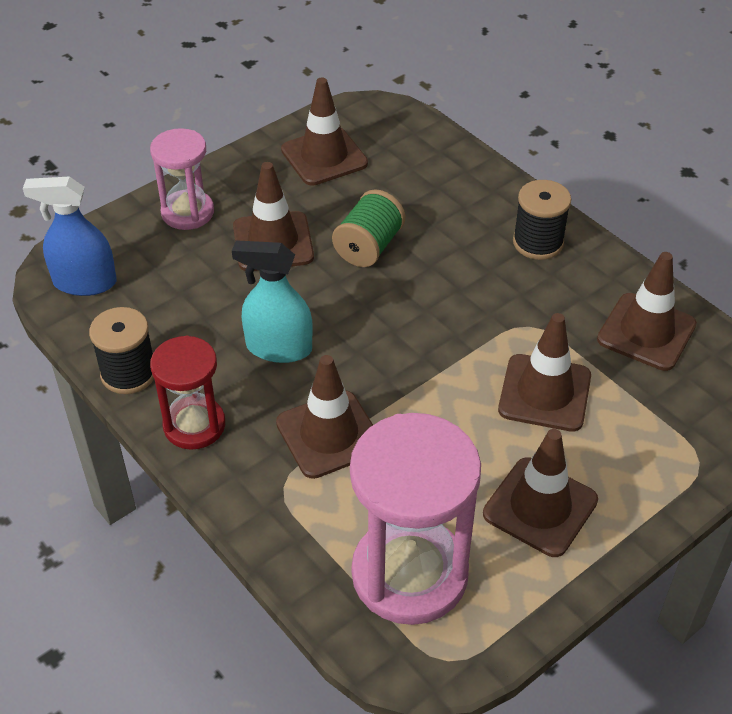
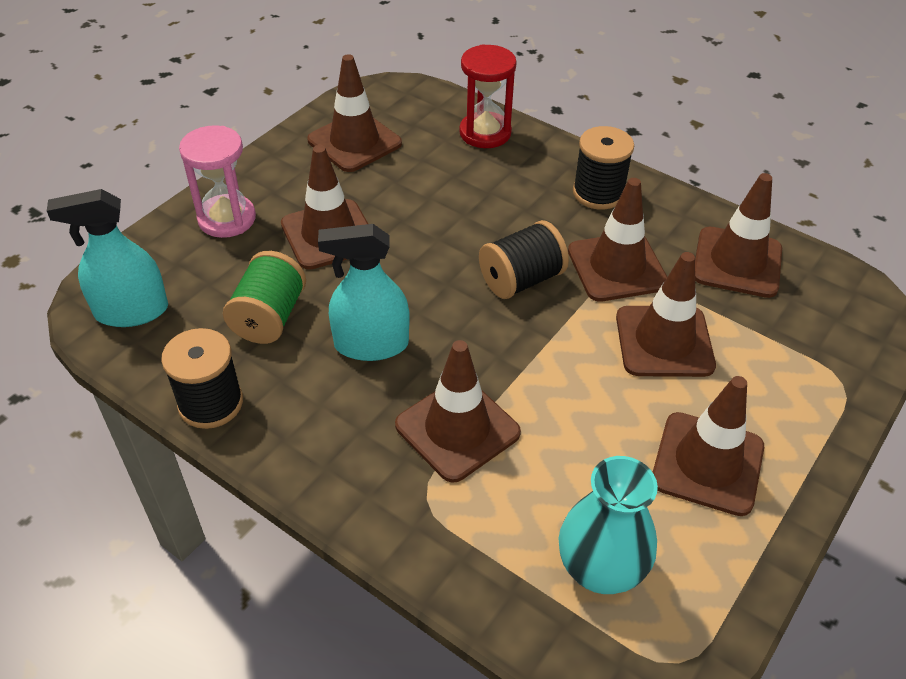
camera: 15 degrees left, 0 degrees up
(84, 282) = (131, 311): blue spray bottle -> turquoise spray bottle
(194, 425) = (304, 448): red hourglass -> red hourglass (485, 133)
(369, 247) = (431, 224): green spool -> green spool (269, 317)
(409, 574) = (600, 569): pink hourglass -> turquoise vase
(433, 313) = (521, 280): none -> black spool
(527, 317) = (617, 267): none -> brown traffic cone

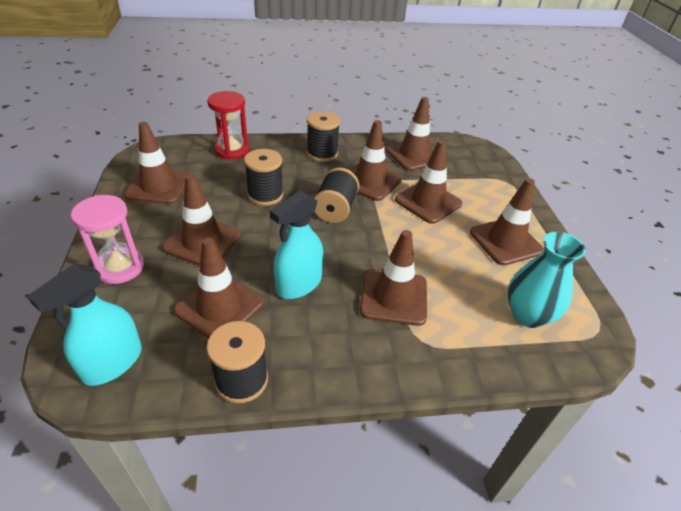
camera: 45 degrees left, 5 degrees down
(269, 317) = (219, 307): green spool -> brown traffic cone
(458, 214) = (265, 195): none -> black spool

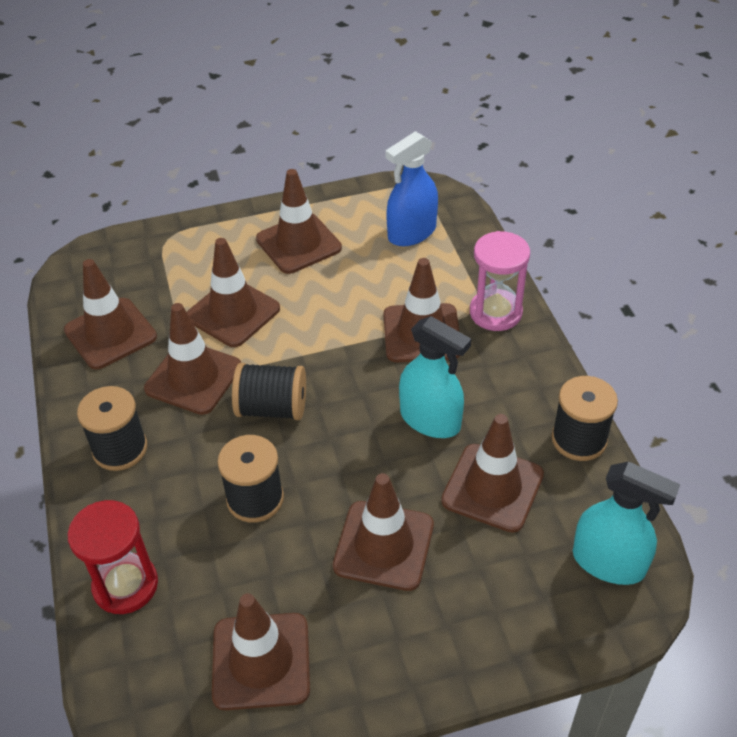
camera: 95 degrees left, 5 degrees up
(120, 267) = (466, 627): pink hourglass -> pink hourglass (495, 312)
(528, 315) = (412, 233): turquoise vase -> blue spray bottle

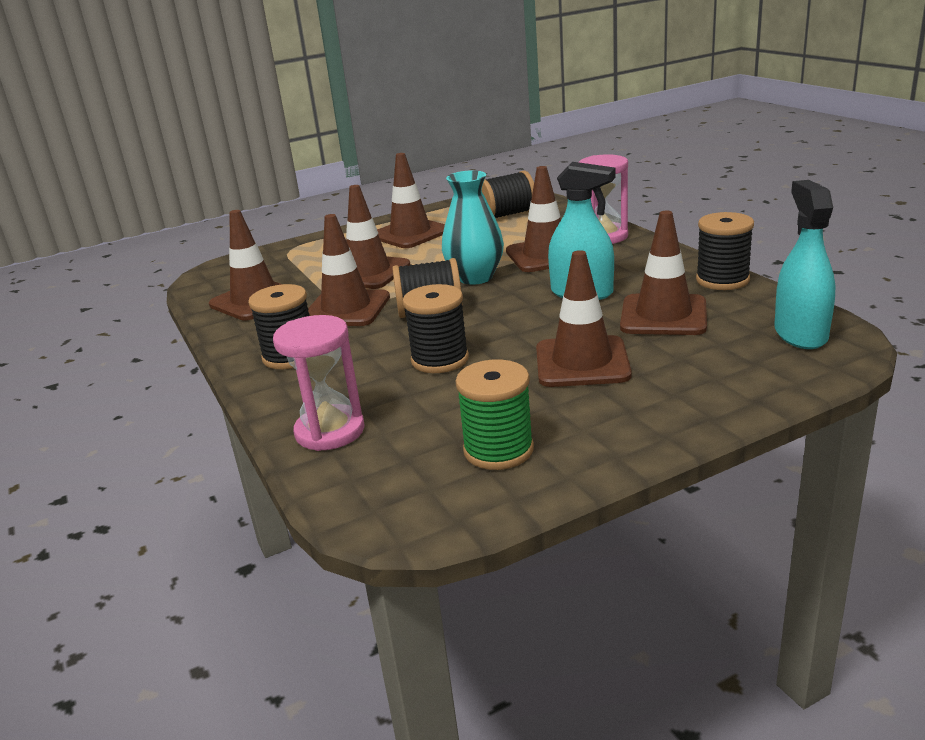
camera: 10 degrees left, 20 degrees down
(125, 585) = (330, 431): red hourglass -> pink hourglass
(261, 661) = (498, 450): brown traffic cone -> green spool
(336, 356) = (475, 277): none -> turquoise vase
(412, 233) = (507, 215): blue spray bottle -> black spool
(608, 562) = (800, 334): turquoise spray bottle -> turquoise spray bottle turned 105 degrees counterclockwise

